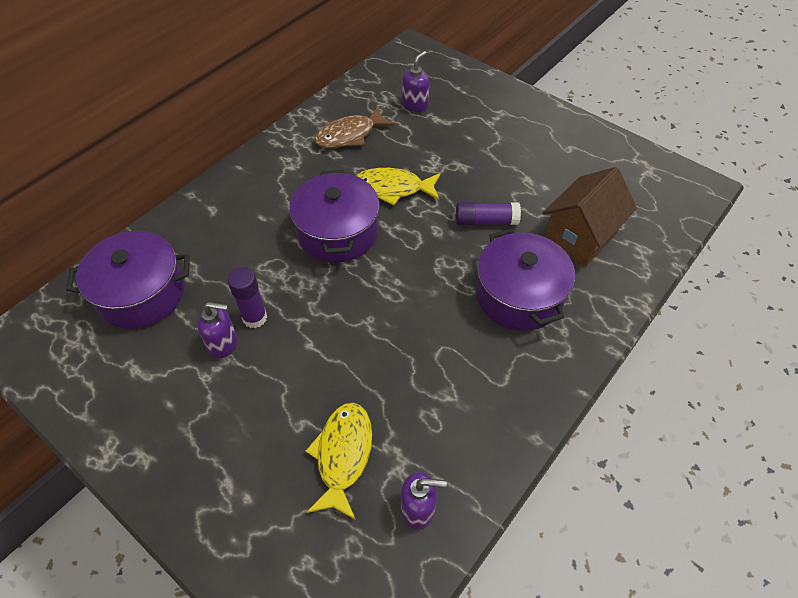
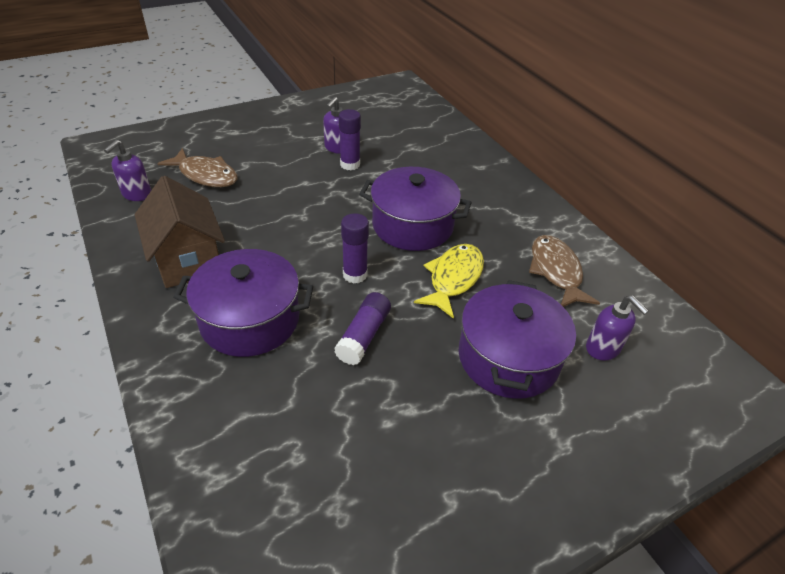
camera: 110 degrees right, 10 degrees down
(141, 293) = (408, 125): purple pot -> purple pot (508, 357)
(343, 455) = (205, 175): yellow fish -> brown fish
(426, 249) = (355, 275): none -> purple glue stick
(580, 237) = (283, 417): brown house -> brown house (188, 260)

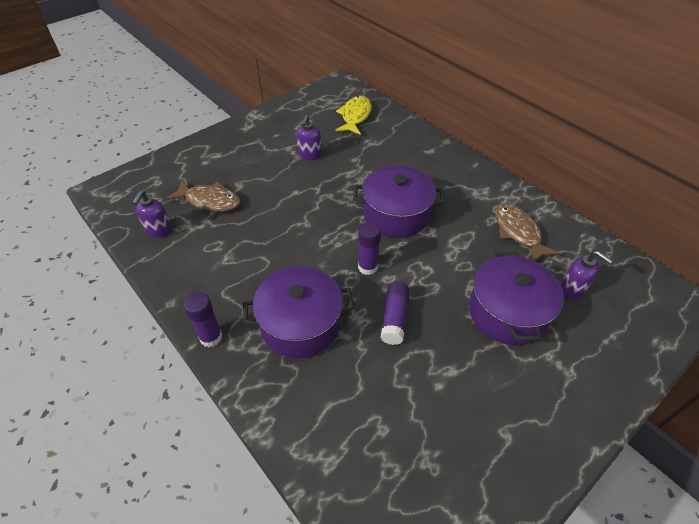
camera: 10 degrees left, 5 degrees up
(188, 260) = (228, 282): brown house -> none
(350, 164) = (326, 168): purple glue stick -> purple glue stick (211, 337)
(453, 278) = (444, 254): yellow fish -> yellow fish (355, 116)

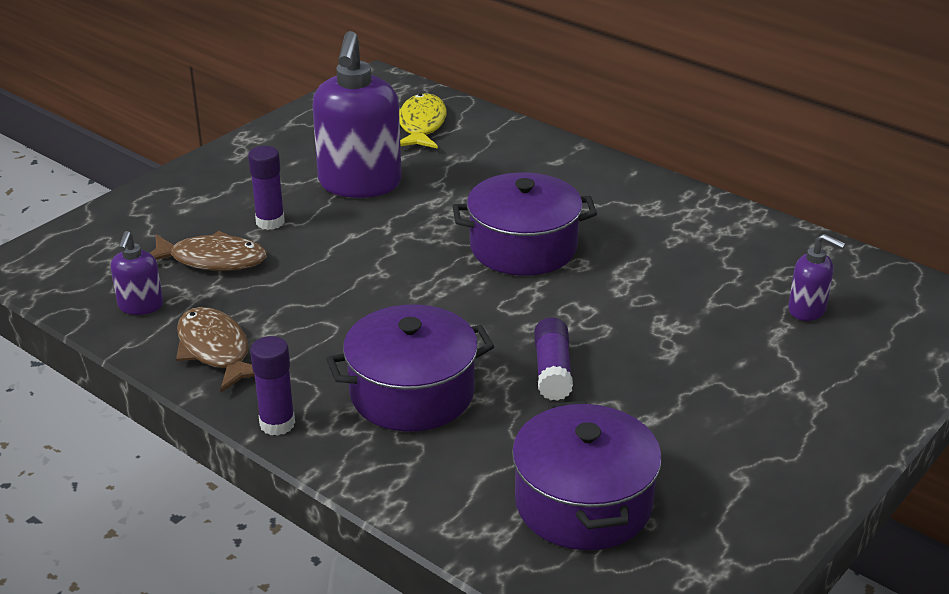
camera: 10 degrees left, 15 degrees down
(309, 155) = (359, 184): purple soap dispenser -> purple soap dispenser, size x2.10
(368, 267) = (496, 316): purple glue stick -> purple glue stick (270, 222)
(508, 312) = (718, 346): purple pot -> purple pot (583, 503)
(518, 232) = (716, 251): brown fish -> brown fish (215, 351)

